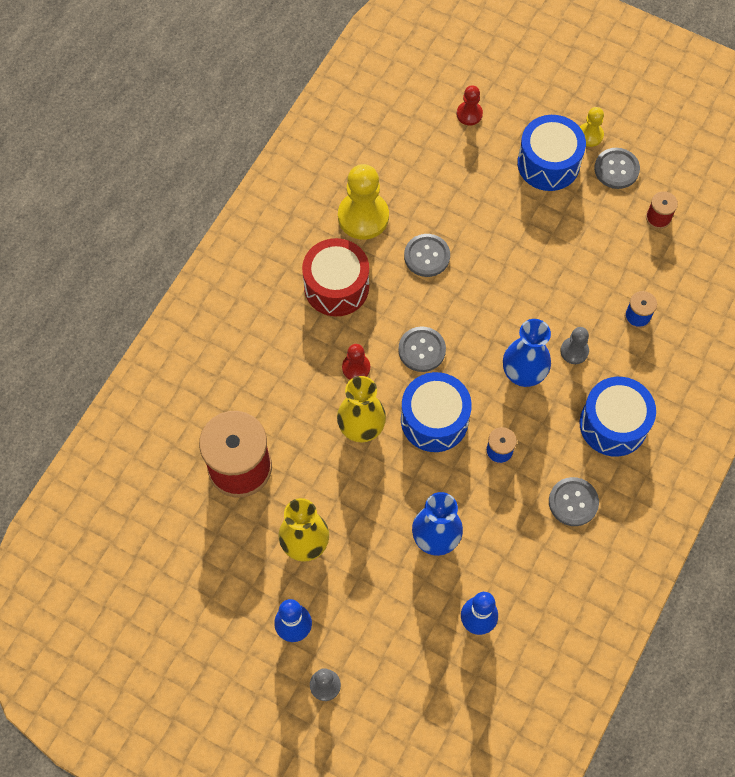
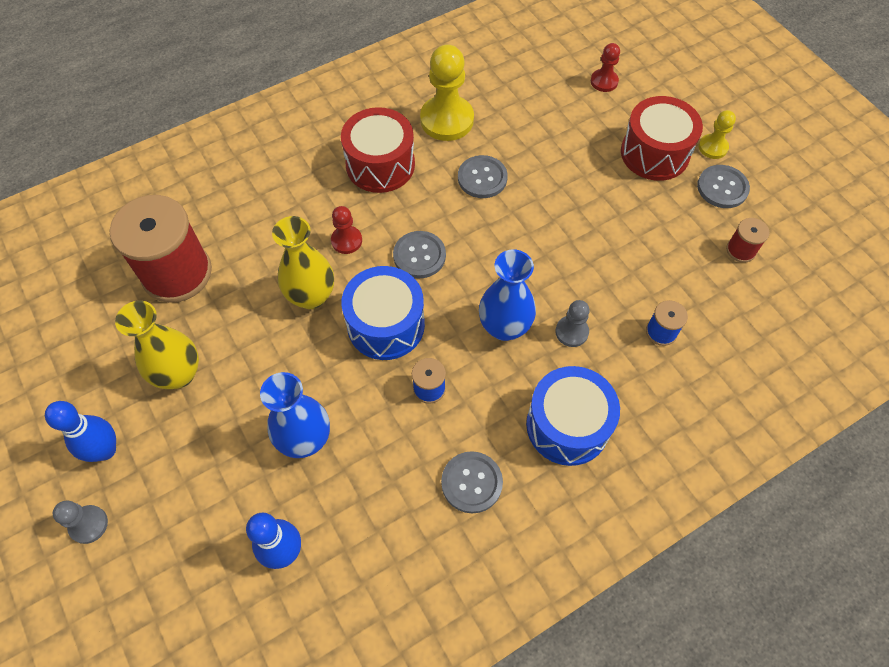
camera: 30 degrees right, 5 degrees down
(548, 163) = (655, 153): blue drum -> red drum

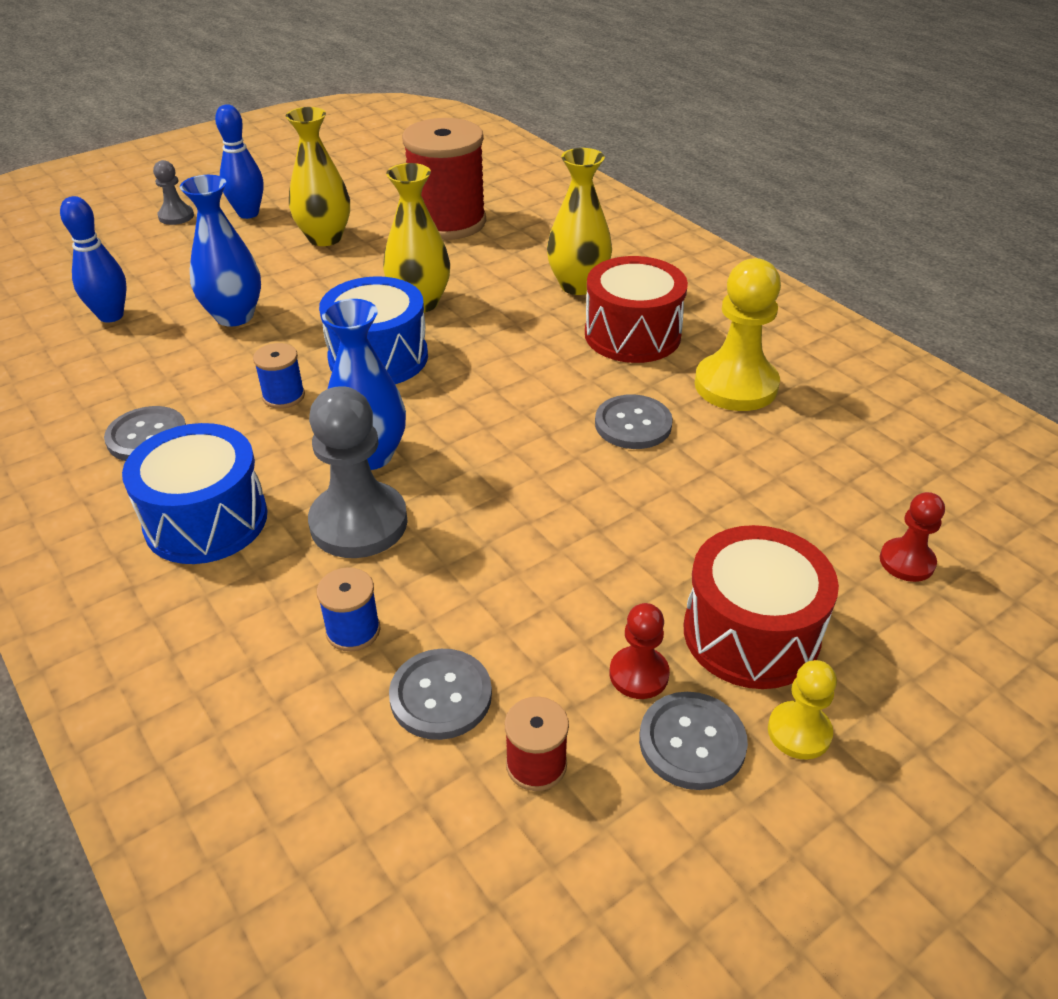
camera: 85 degrees right, 20 degrees down
(307, 189) = (578, 285): none -> yellow vase
(346, 241) = (503, 319): red pawn -> red pawn (639, 674)
(419, 256) = (485, 376): grey button -> grey button (441, 696)
(571, 332) = (359, 523): grey pawn -> grey pawn, size x1.90

